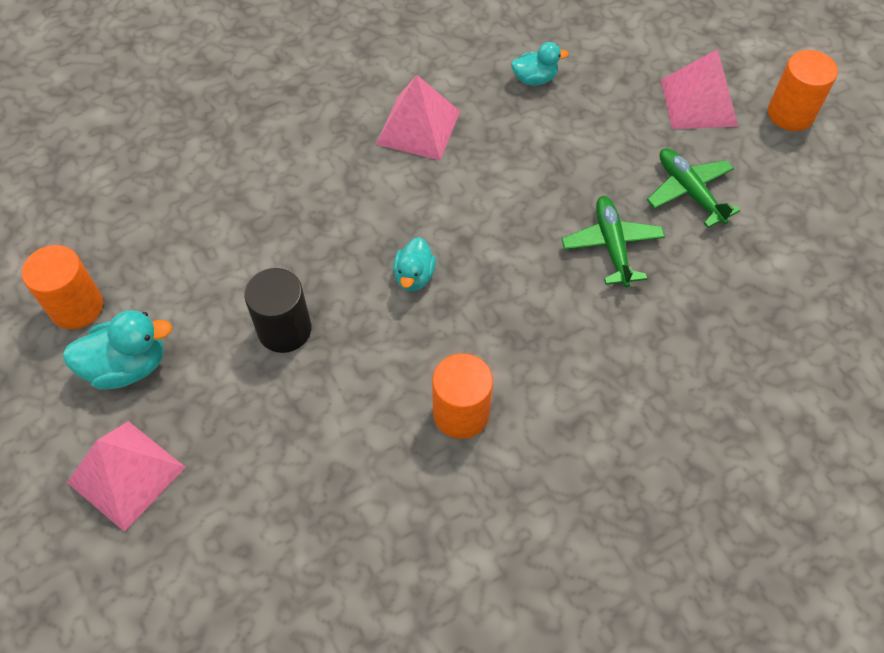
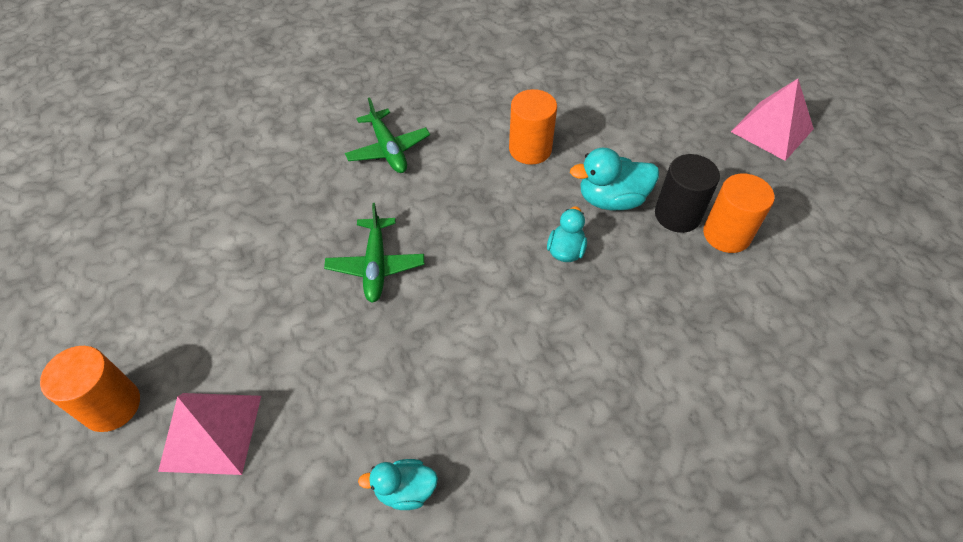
camera: 175 degrees left, 5 degrees down
(76, 307) = (871, 246): orange cylinder -> orange cylinder (726, 234)
(128, 366) = (802, 197): turquoise duck -> turquoise duck (611, 199)
(418, 127) = (561, 422): pink pyramid -> none
(689, 191) = (277, 315): green plane -> green plane (388, 149)

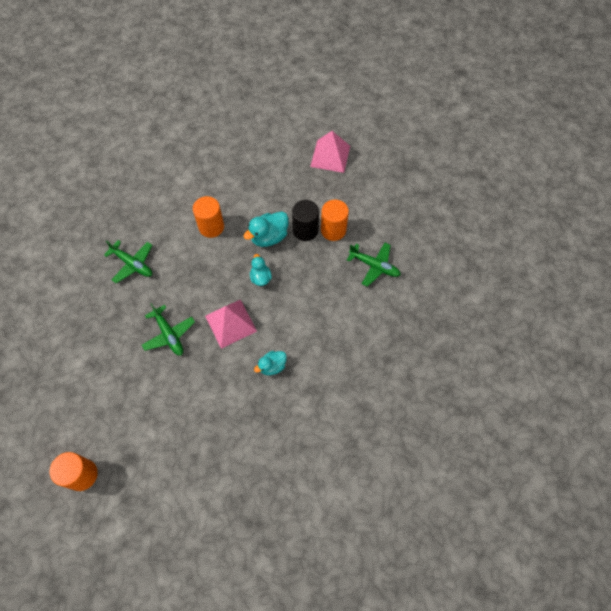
camera: 30 degrees left, 10 degrees up
(211, 432) = (142, 458): pink pyramid -> pink pyramid (231, 323)
(405, 490) = (250, 432): turquoise duck -> turquoise duck (272, 366)
(777, 323) = (374, 266): none -> green plane

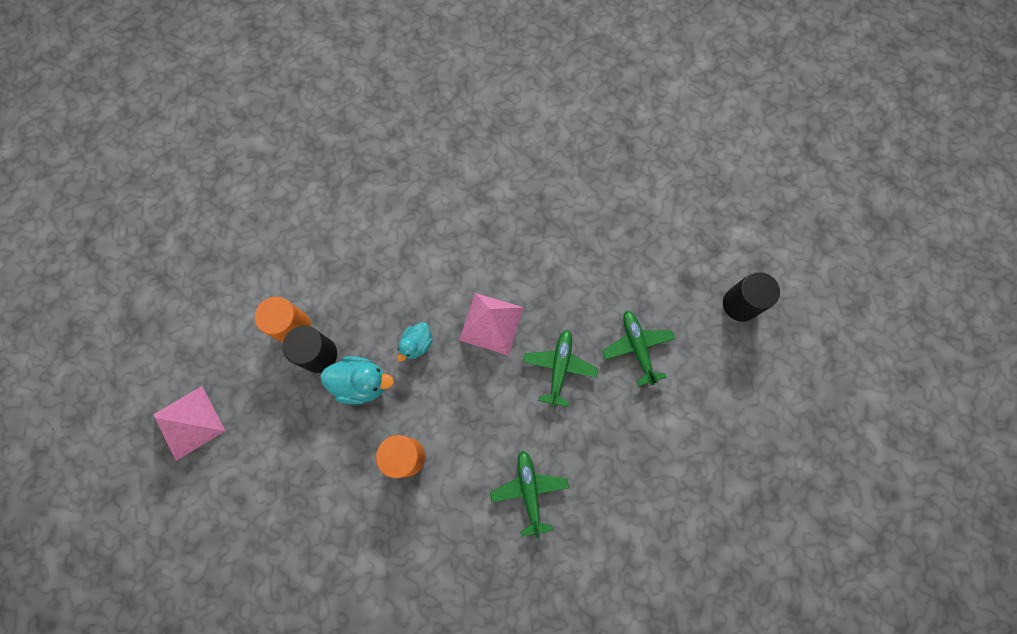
camera: 135 degrees left, 10 degrees up
(82, 475) = (740, 304): orange cylinder -> black cylinder
(272, 366) = (494, 247): turquoise duck -> none
(374, 266) = (302, 252): green plane -> green plane (637, 347)

